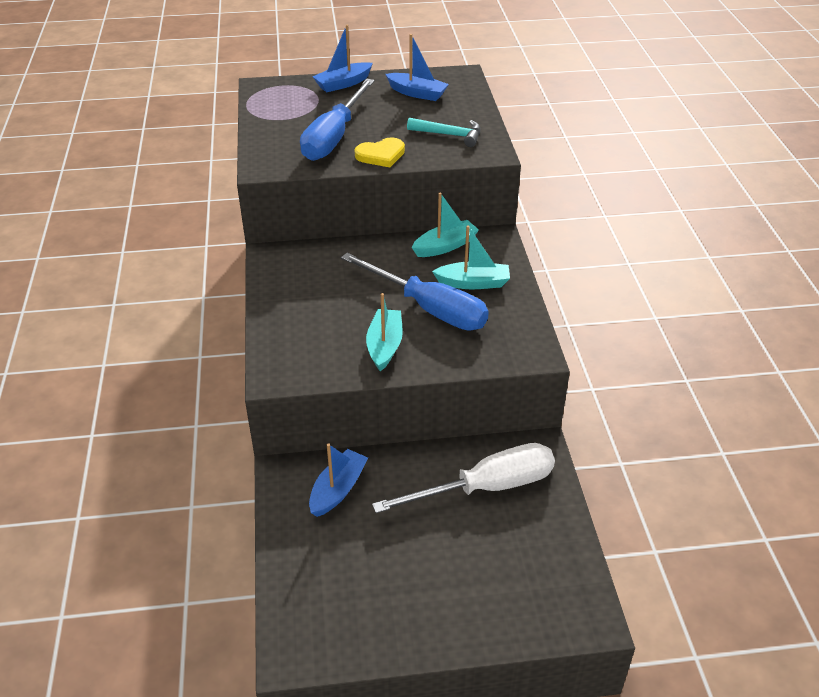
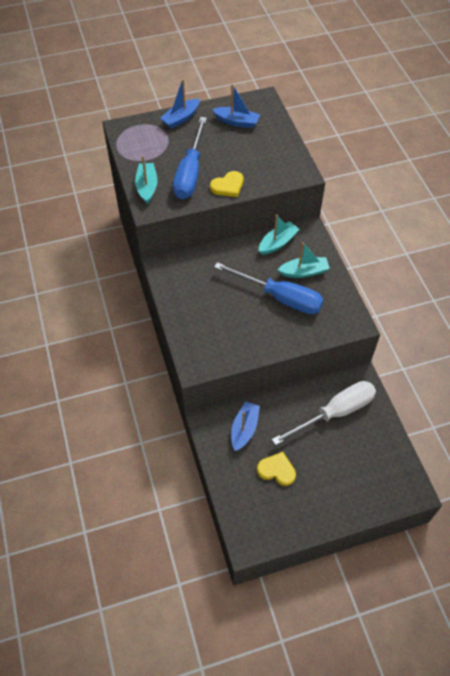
camera: 10 degrees left, 15 degrees up
(371, 553) = (277, 470): none -> yellow heart
(384, 346) = (259, 332): turquoise boat -> turquoise boat (147, 187)
(450, 135) = (270, 160): turquoise hammer -> none

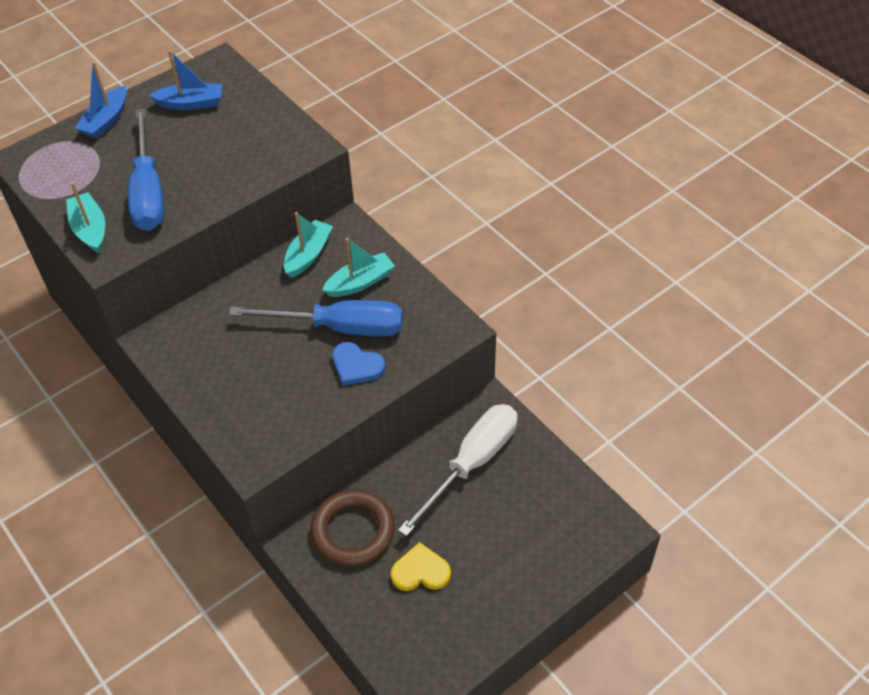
camera: 20 degrees left, 5 degrees down
(228, 186) = (211, 194): yellow heart -> none
(244, 429) = (353, 531): blue boat -> brown ring
(281, 326) = (356, 366): none -> blue heart

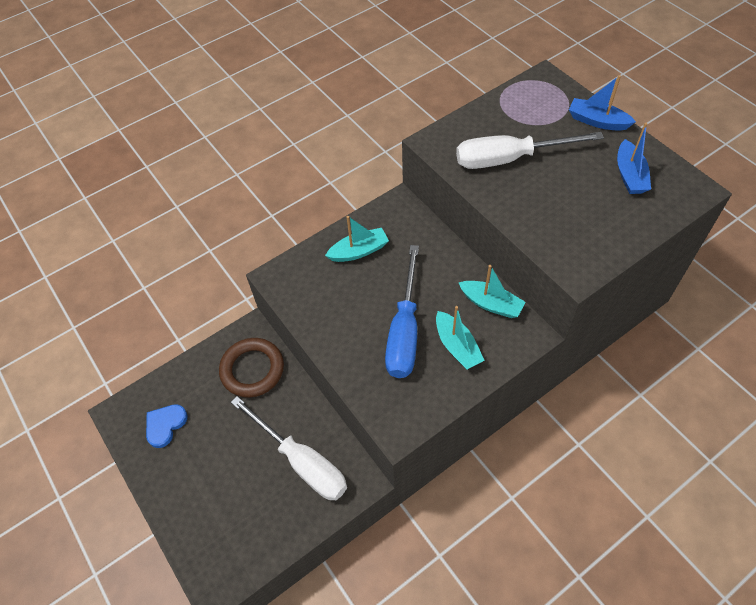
camera: 95 degrees right, 5 degrees up
(90, 229) = (464, 129): turquoise boat -> turquoise boat (359, 251)
(148, 192) = (509, 159): blue screwdriver -> white screwdriver
(356, 366) = (361, 345): blue heart -> blue heart (165, 425)
(420, 571) = (209, 418): yellow heart -> none

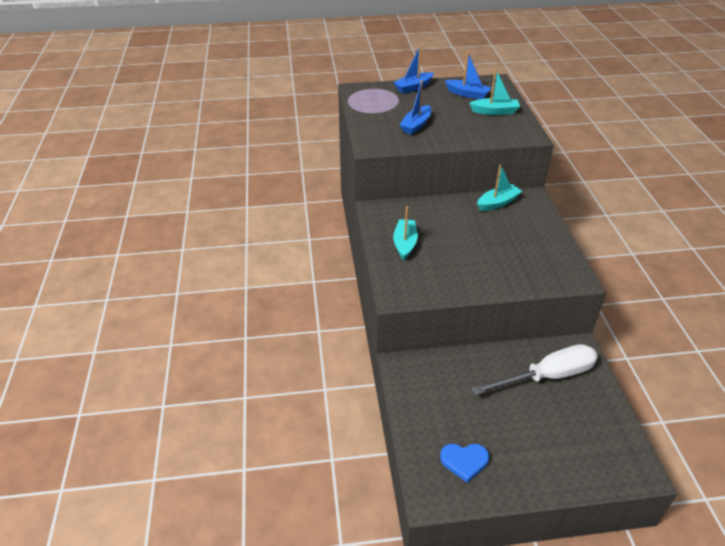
camera: 65 degrees left, 15 degrees down
(165, 425) = (464, 461): blue heart -> blue heart turned 60 degrees counterclockwise
(252, 369) = (441, 378): brown ring -> none
(404, 331) = (496, 247): blue screwdriver -> none
(457, 346) = (523, 229): turquoise boat -> turquoise boat (494, 111)
(509, 159) = (416, 125): white screwdriver -> blue boat

